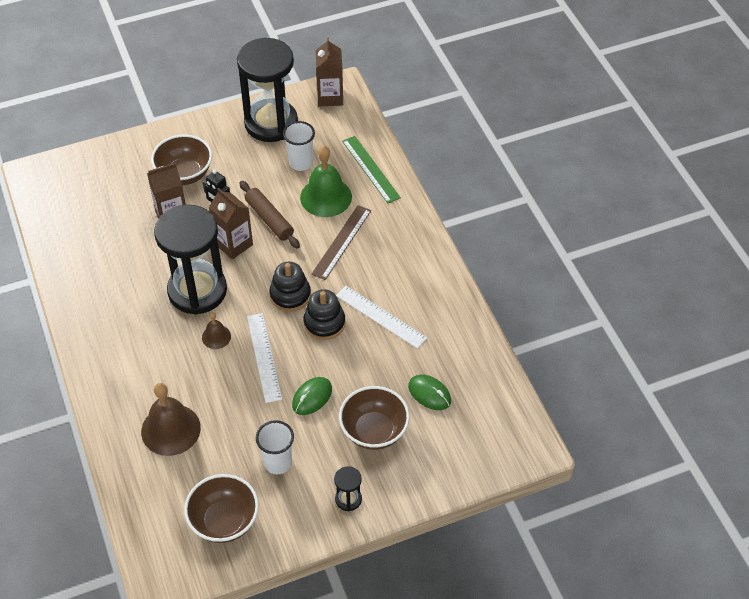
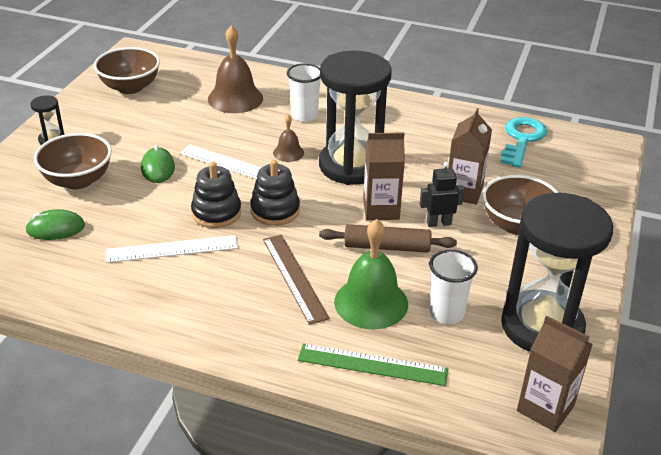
camera: 130 degrees right, 15 degrees down
(70, 220) = (522, 139): none -> turquoise key
(278, 462) = (133, 126): white cup -> white cup (304, 115)

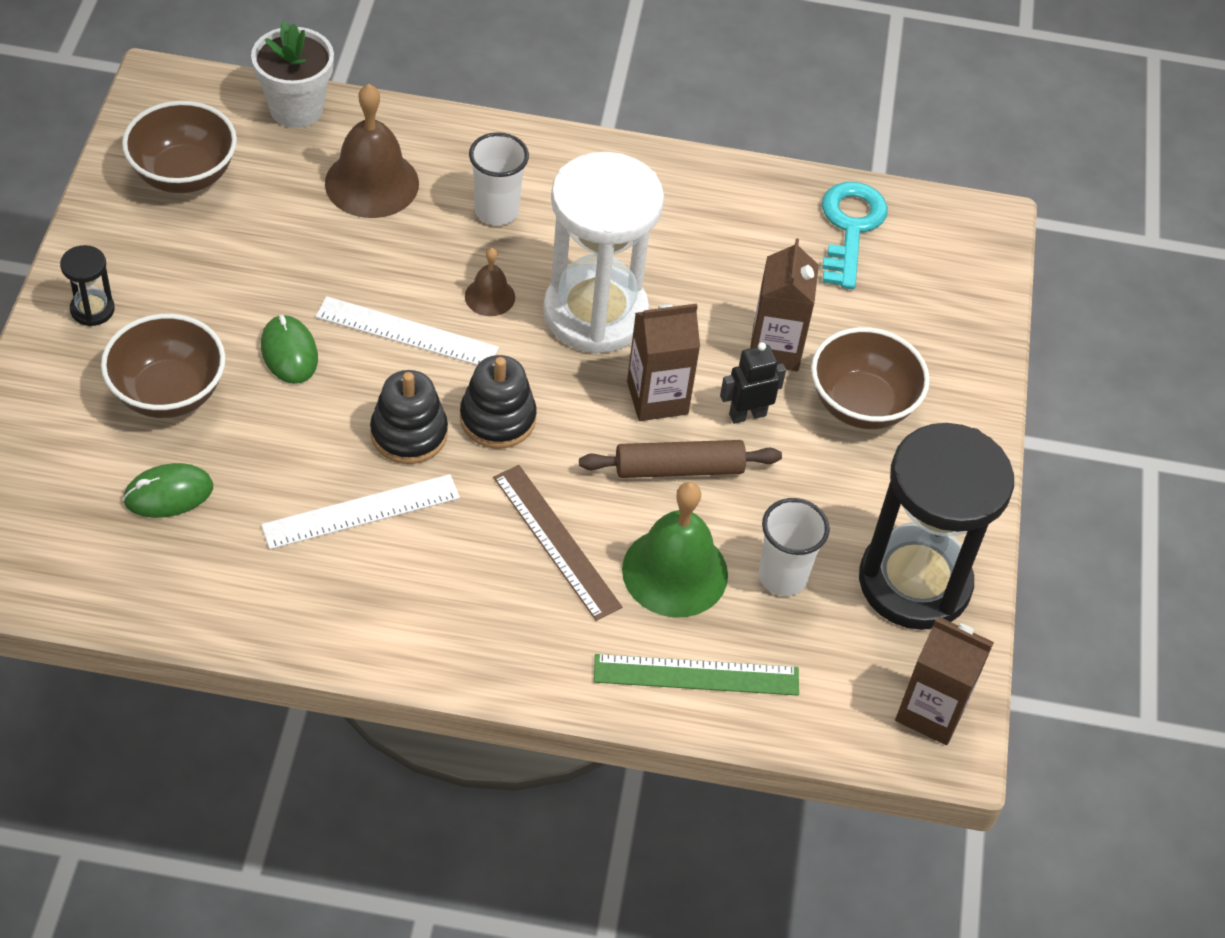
camera: 15 degrees left, 15 degrees up
(204, 65) = (296, 109): none -> white flower pot
(351, 166) = (595, 313): black hourglass -> white hourglass

